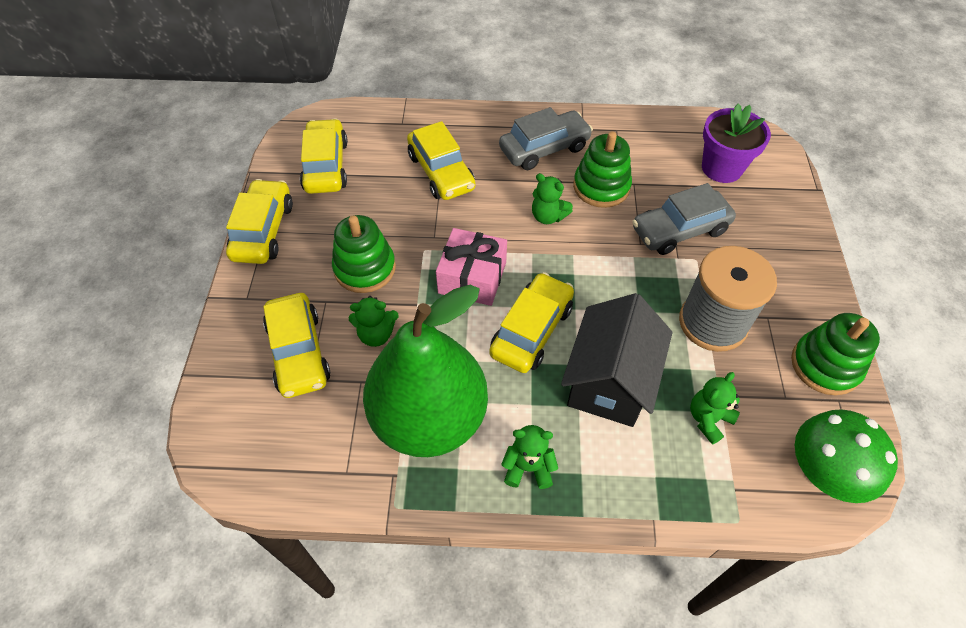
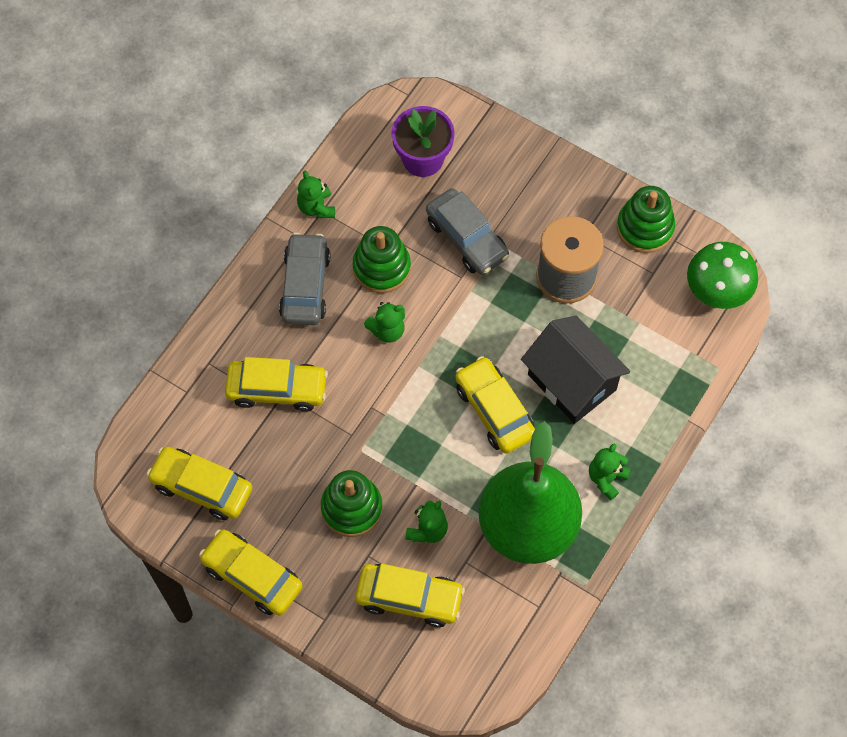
camera: 60 degrees left, 10 degrees up
(472, 277) = (415, 427): pink gift -> none
(680, 230) = (467, 238): grey car -> grey car turned 45 degrees counterclockwise
(708, 419) = (639, 335): green teddy bear -> green teddy bear (316, 207)

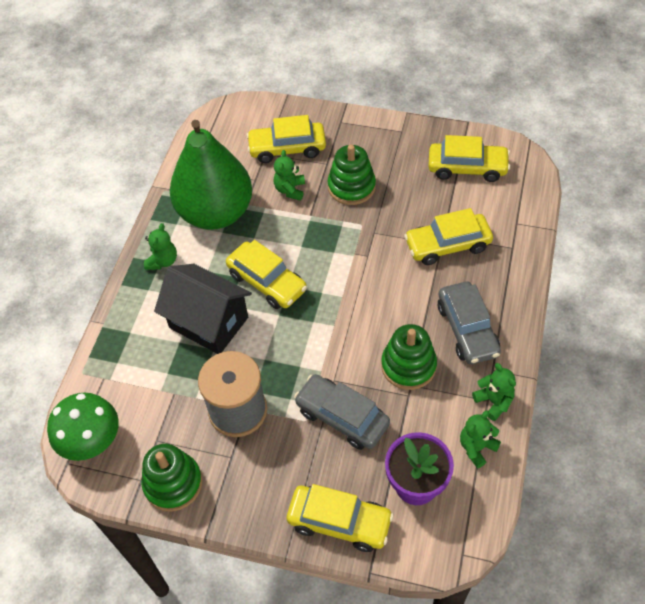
camera: 165 degrees right, 10 degrees down
(252, 576) = (402, 130): yellow car -> yellow car (339, 522)
(387, 330) = (380, 315): green teddy bear -> green teddy bear (476, 447)

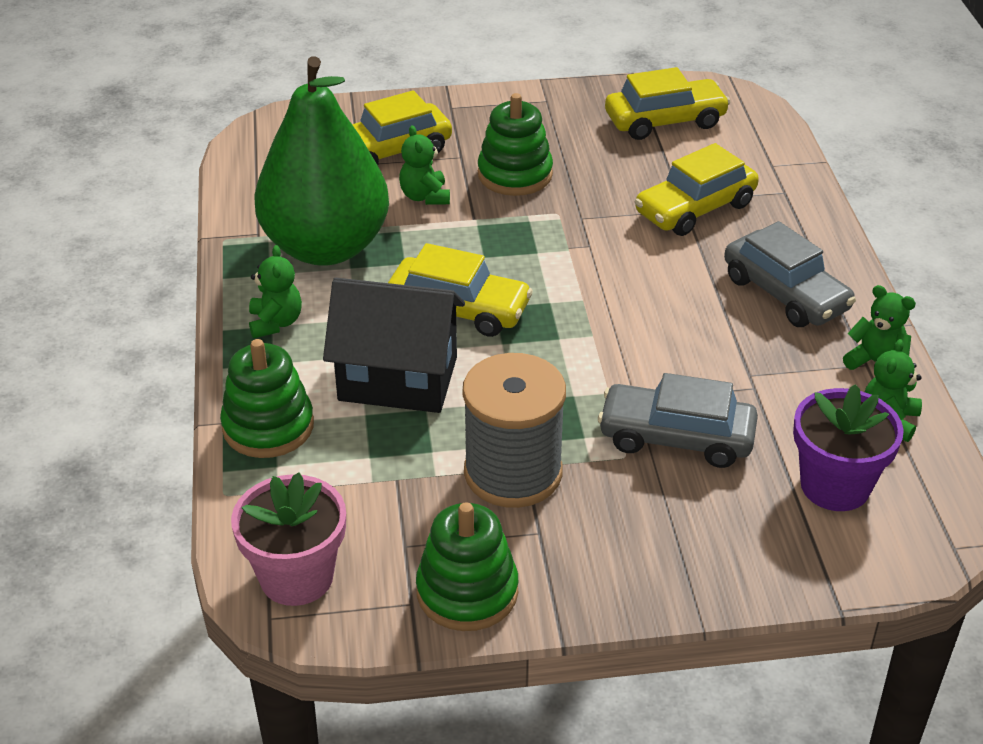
camera: 25 degrees left, 15 degrees down
(92, 441) = (296, 577): green mushroom -> pink flower pot
(339, 522) = (755, 562): yellow car -> none
(408, 366) = (732, 354): green stacking toy -> green stacking toy (268, 426)

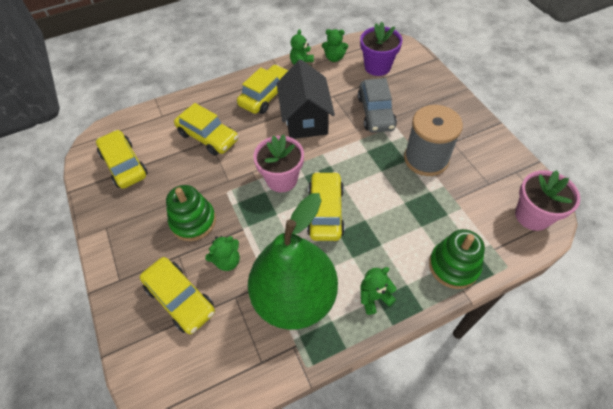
camera: 105 degrees left, 15 degrees up
(398, 379) = (390, 221): black house -> black house (305, 119)
(467, 592) = (498, 155): green stacking toy -> none
(554, 275) = (282, 179): none -> pink flower pot
(785, 293) = (266, 96): grey car -> yellow car

